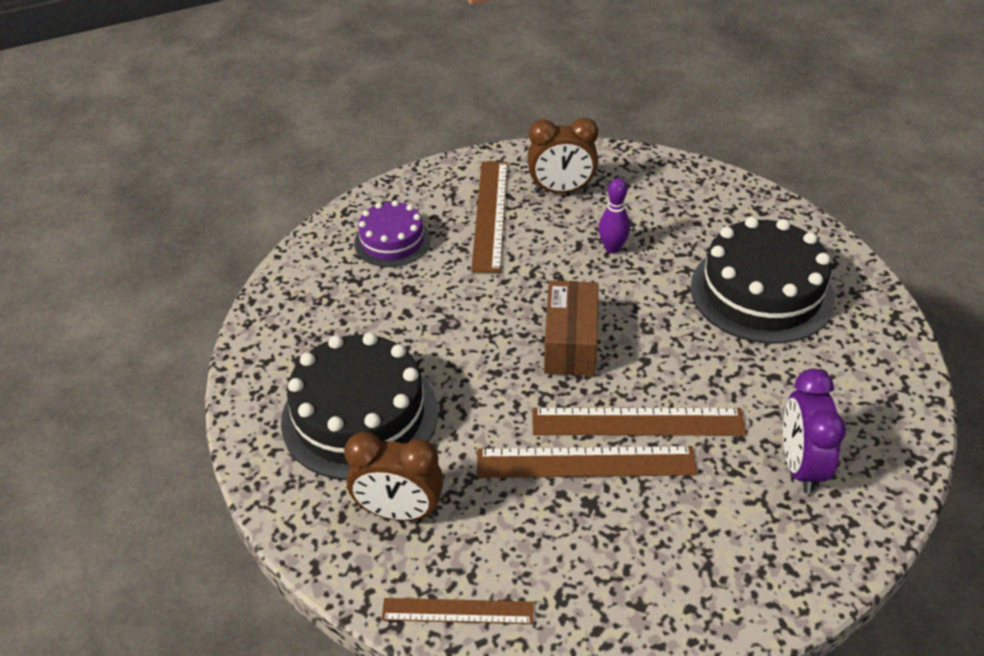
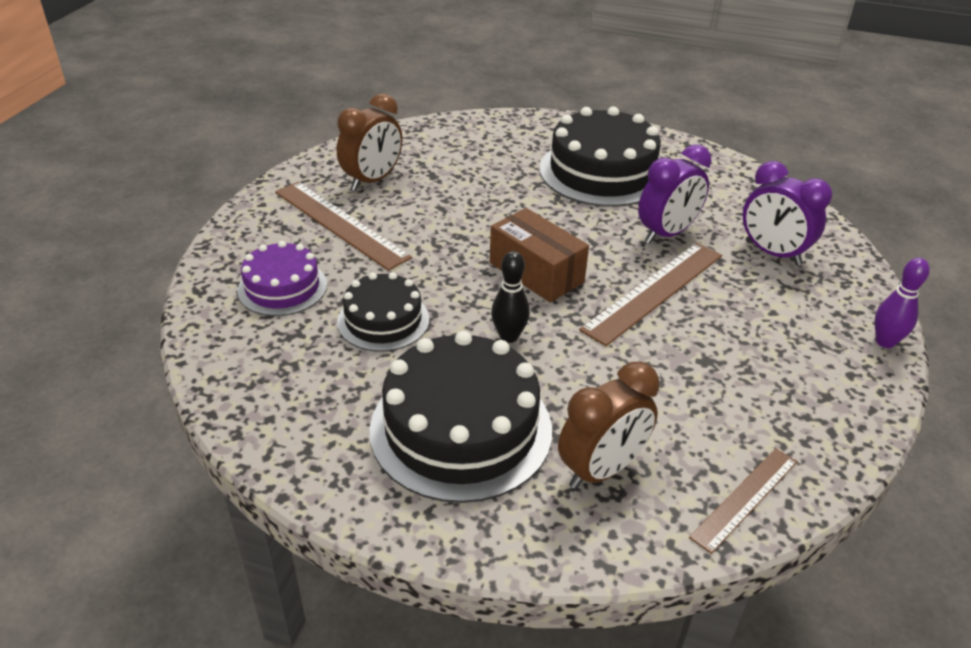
camera: 50 degrees left, 5 degrees down
(418, 307) = (383, 320): none -> black cake
(478, 377) = (509, 336): none -> black bowling pin
(585, 463) = (665, 338): brown ruler -> none
(612, 248) = (469, 197): purple bowling pin -> purple bowling pin (885, 342)
(729, 383) = (666, 234): none -> purple clock

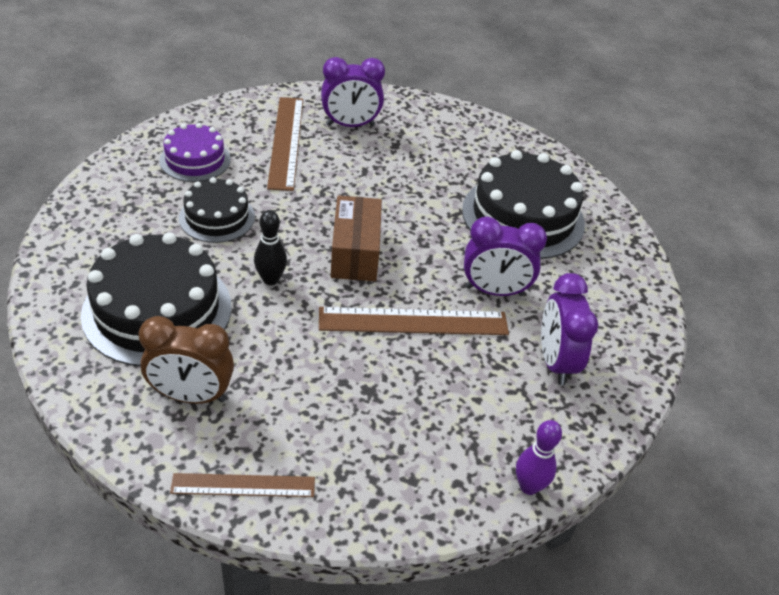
camera: 40 degrees right, 5 degrees up
(372, 180) = (350, 125): brown clock -> purple clock

